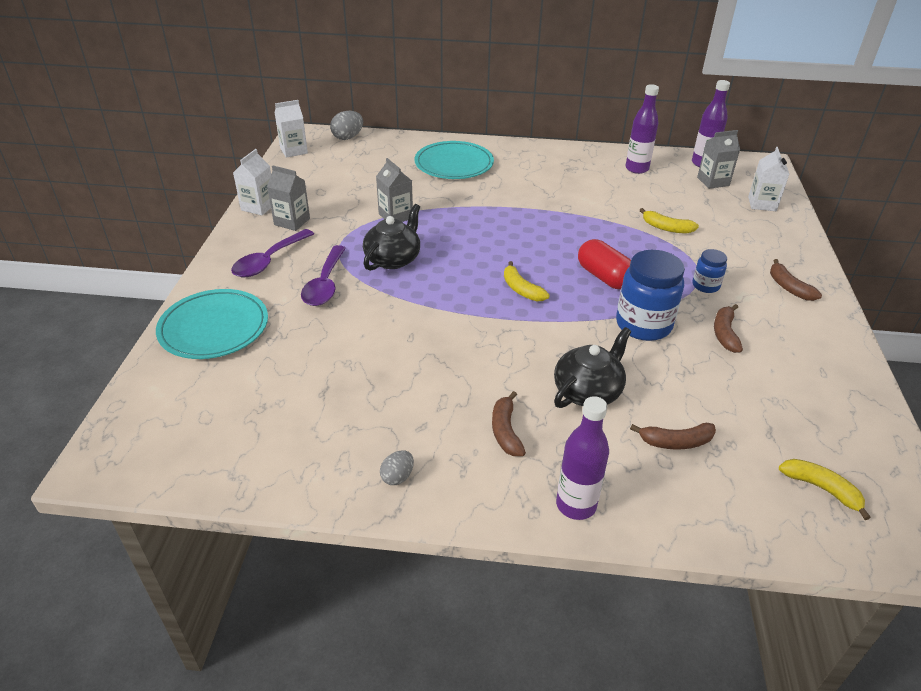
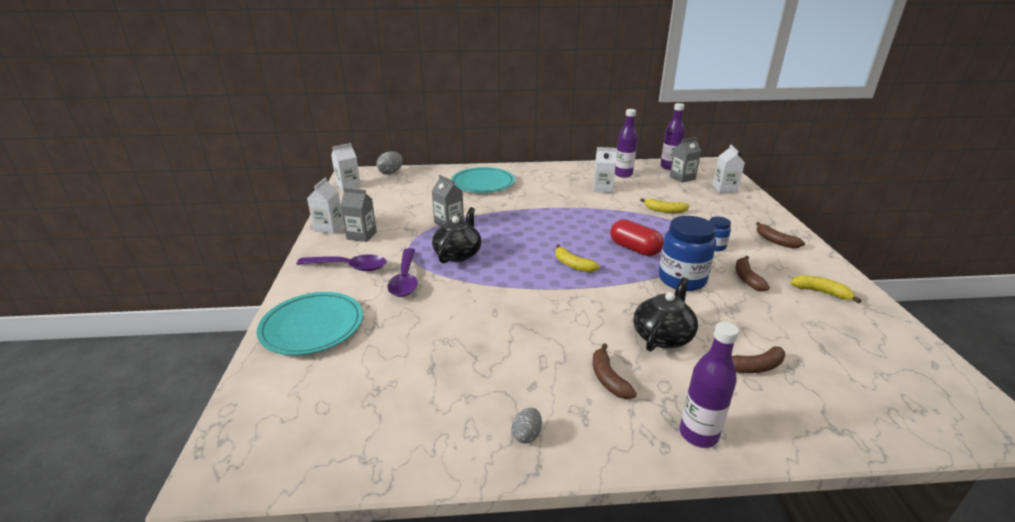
camera: 10 degrees left, 10 degrees down
(269, 261) = (349, 267): purple spoon -> purple spoon turned 105 degrees counterclockwise
(601, 187) = (602, 188): none -> white carton
(821, 489) = (889, 387): yellow banana -> yellow banana (821, 292)

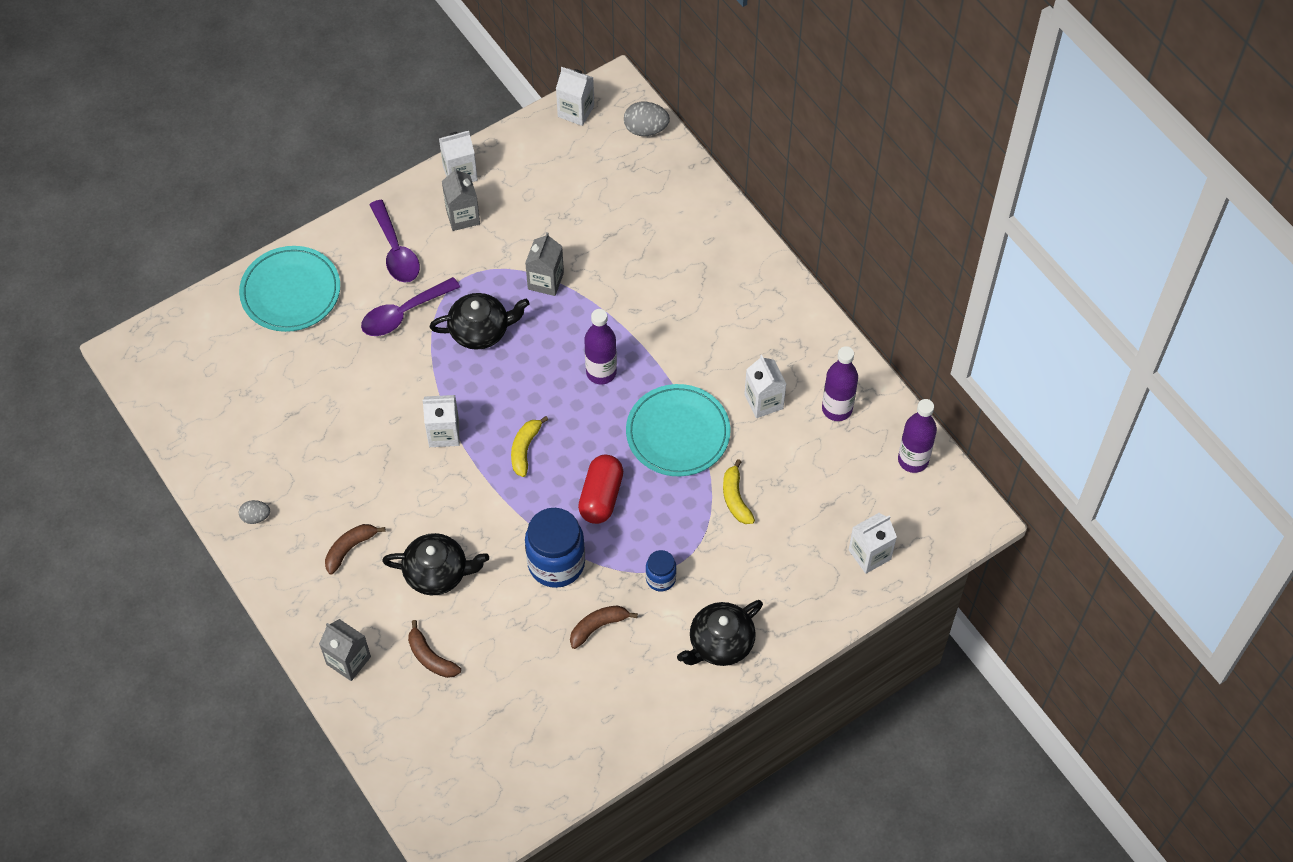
camera: 60 degrees right, 30 degrees up
(483, 183) = (684, 253): turquoise plate -> turquoise plate (678, 433)
(529, 293) = (444, 433): none -> white carton
(682, 178) = (877, 489): grey carton -> grey carton (348, 660)
(698, 434) = (318, 631): purple bottle -> purple bottle (601, 372)
(775, 241) = (720, 643): brown banana -> black teapot
(821, 292) = (610, 703): yellow banana -> none

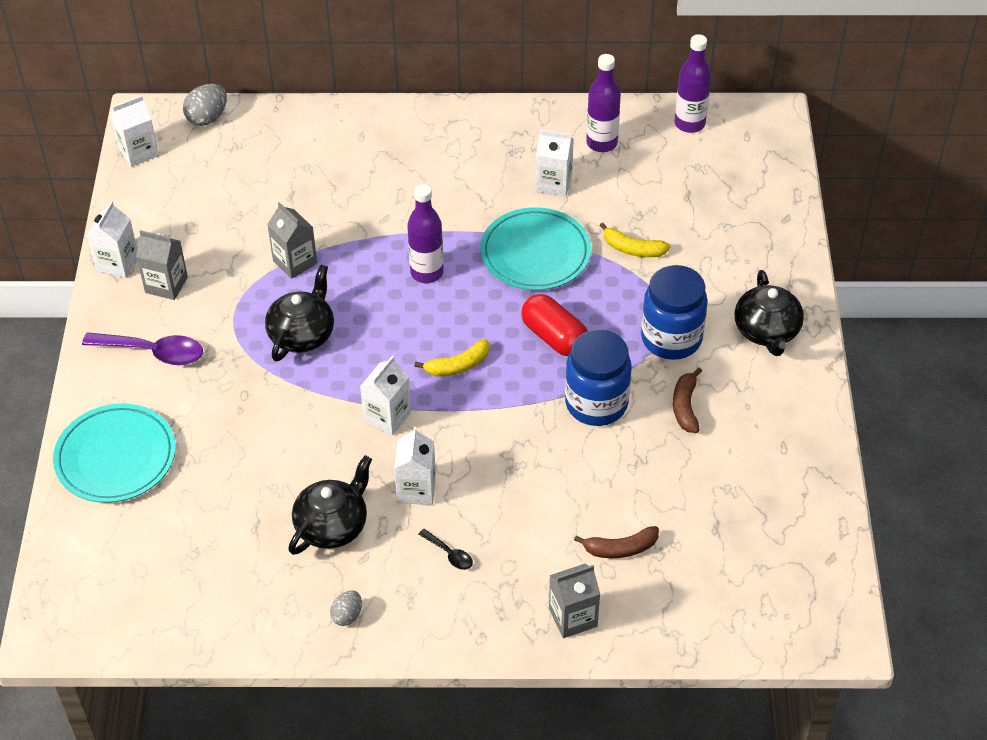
camera: 55 degrees left, 10 degrees down
(350, 548) = (449, 554): brown banana -> black spoon
(403, 314) = (228, 381): purple spoon -> none
(437, 573) = (533, 497): black teapot -> black teapot (332, 525)
(525, 449) = (457, 366): yellow banana -> yellow banana turned 75 degrees counterclockwise
(660, 578) = (671, 338): blue jar -> blue jar, size x1.92
(869, 554) = (756, 194): white carton -> white carton (416, 489)

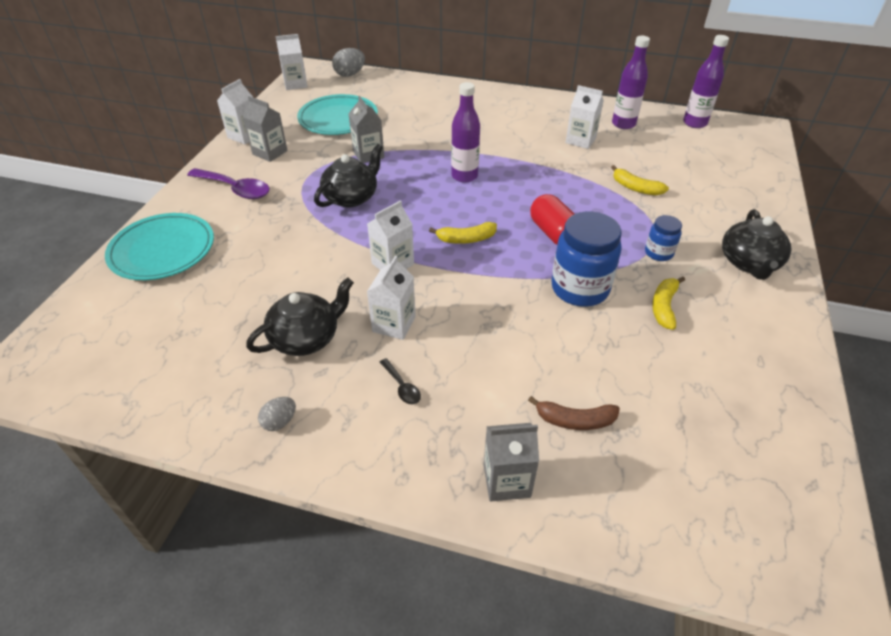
camera: 15 degrees right, 5 degrees down
(535, 253) = (554, 178): turquoise plate -> turquoise plate (338, 119)
(671, 338) = (658, 253): blue jar -> blue jar, size x0.52
(685, 406) = (664, 307): brown banana -> yellow banana

